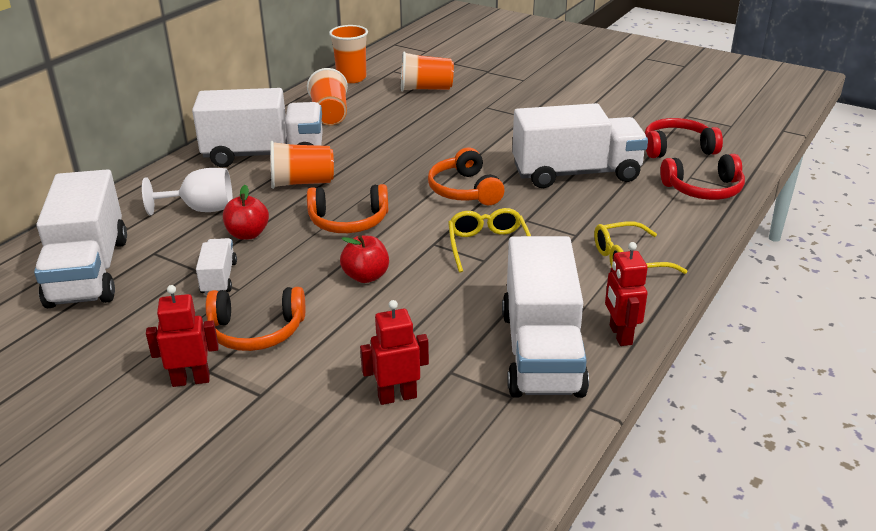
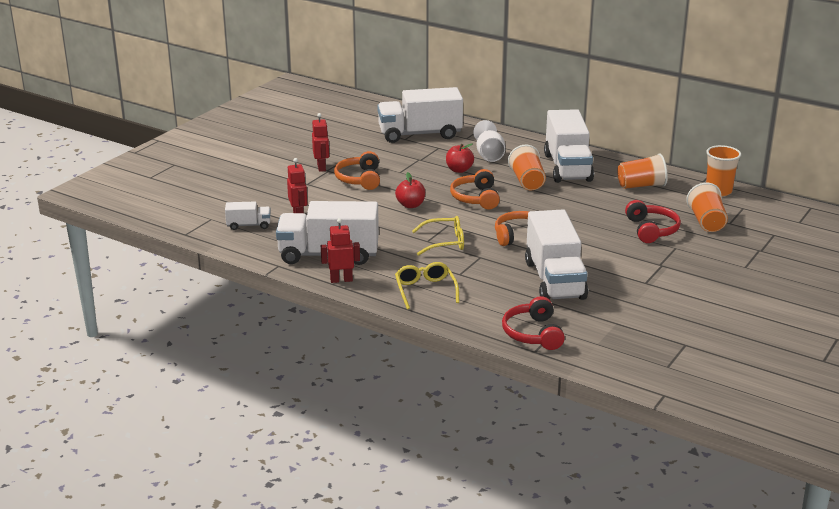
camera: 90 degrees right, 5 degrees down
(219, 278) = (411, 166): white truck -> white truck (248, 225)
(677, 148) = (609, 330): red headphones -> red headphones (651, 230)

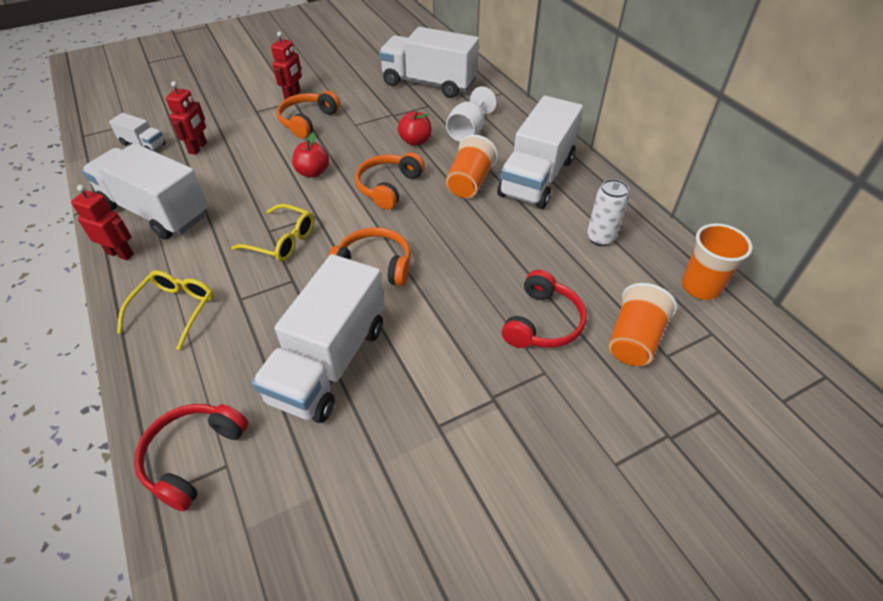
camera: 30 degrees right, 20 degrees up
(641, 186) = (600, 238): orange cup -> white can

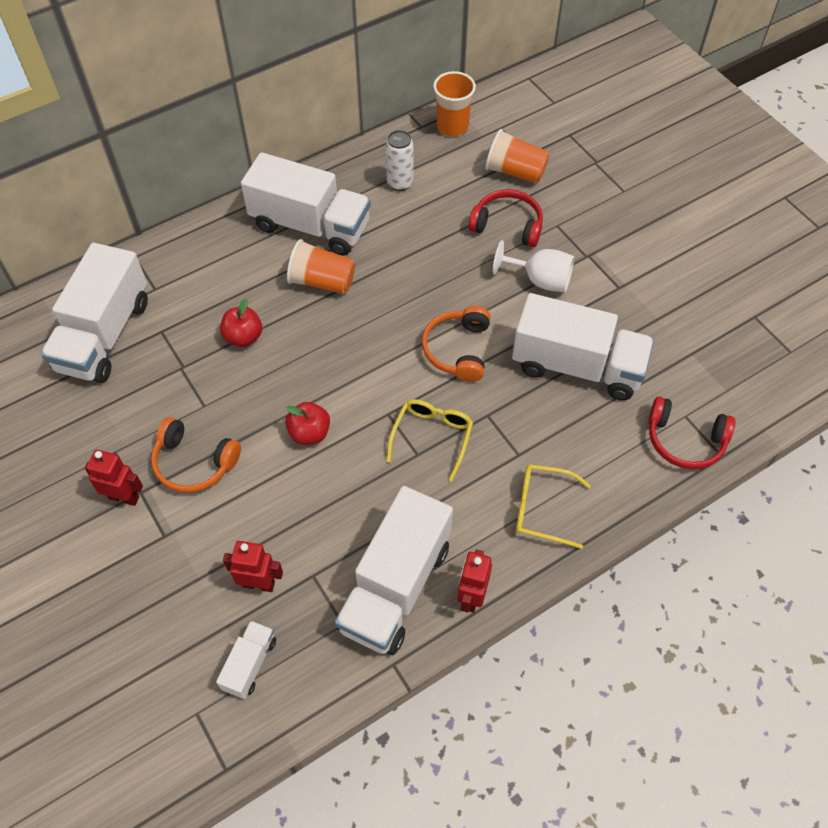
camera: 95 degrees left, 10 degrees up
(388, 187) = (333, 353): orange headphones -> none
(468, 131) = (222, 287): white goblet -> white goblet (540, 280)

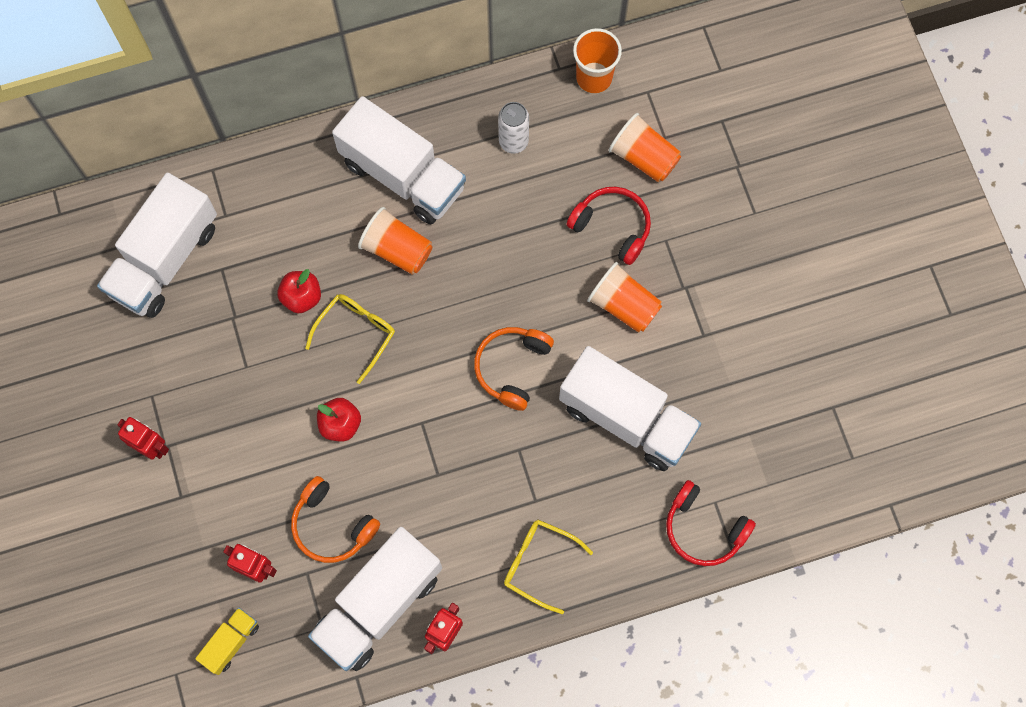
camera: 15 degrees right, 15 degrees up
(194, 463) = (223, 428): orange headphones -> orange headphones (332, 525)
(249, 664) = (231, 642): white truck -> yellow truck
(432, 437) = (457, 459): yellow glasses -> yellow glasses (356, 333)
(540, 280) = (623, 305): white goblet -> orange cup

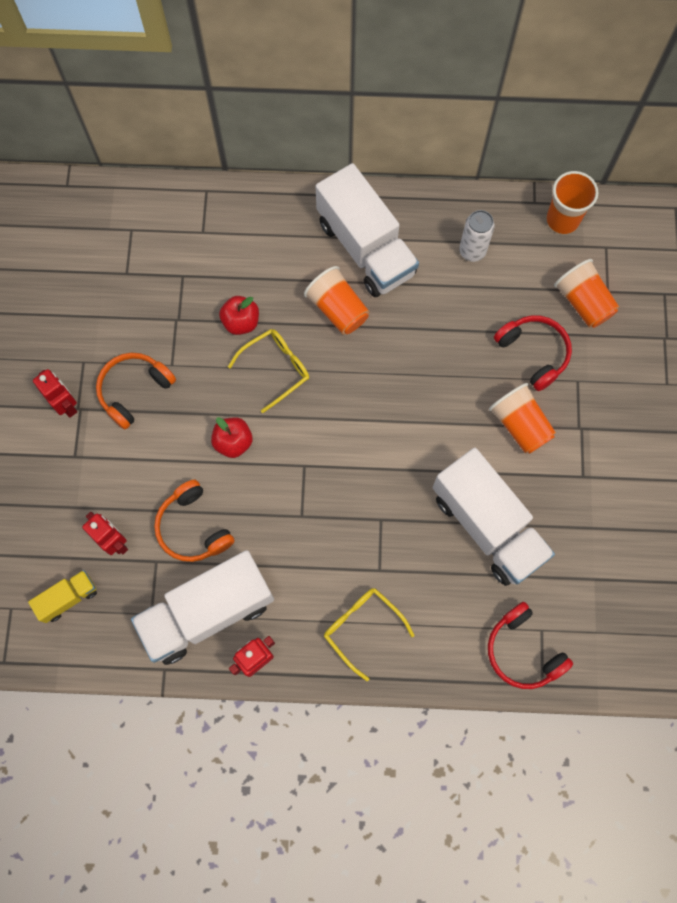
camera: 20 degrees right, 0 degrees up
(165, 259) = (138, 252): white truck -> none
(512, 368) = (401, 445): orange headphones -> orange headphones (134, 390)

